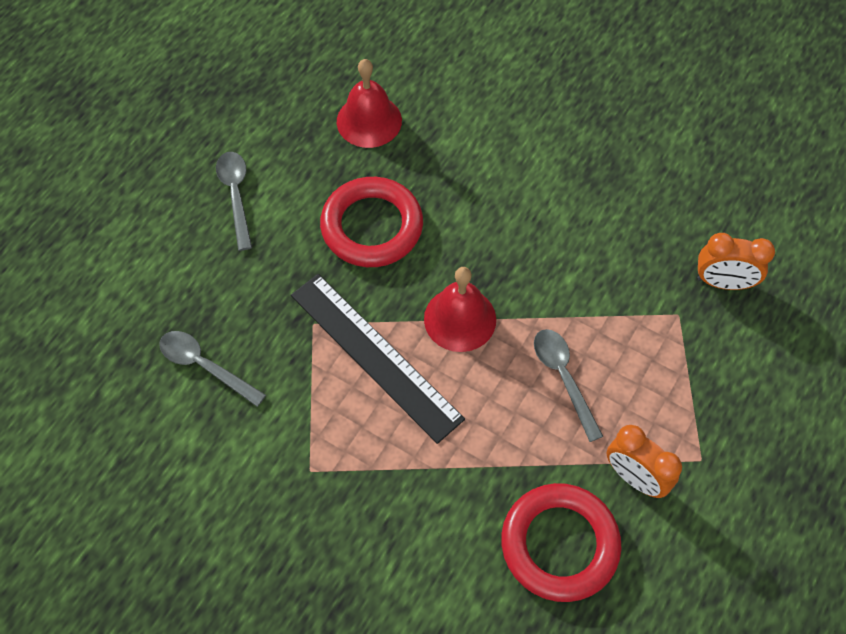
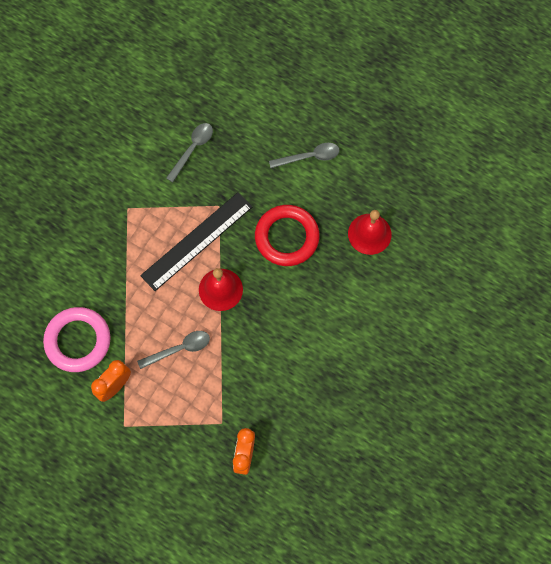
camera: 90 degrees right, 10 degrees up
(559, 544) = (78, 341): red ring -> pink ring

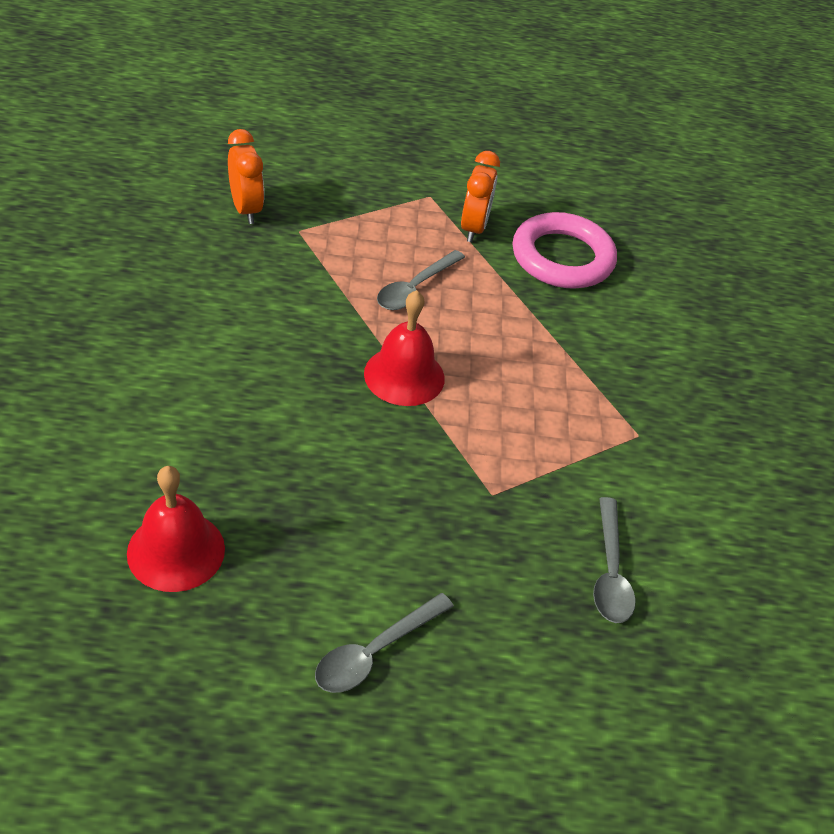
camera: 145 degrees right, 25 degrees down
(197, 241) = (490, 428): black ruler -> none
(287, 237) = (337, 487): red ring -> none

